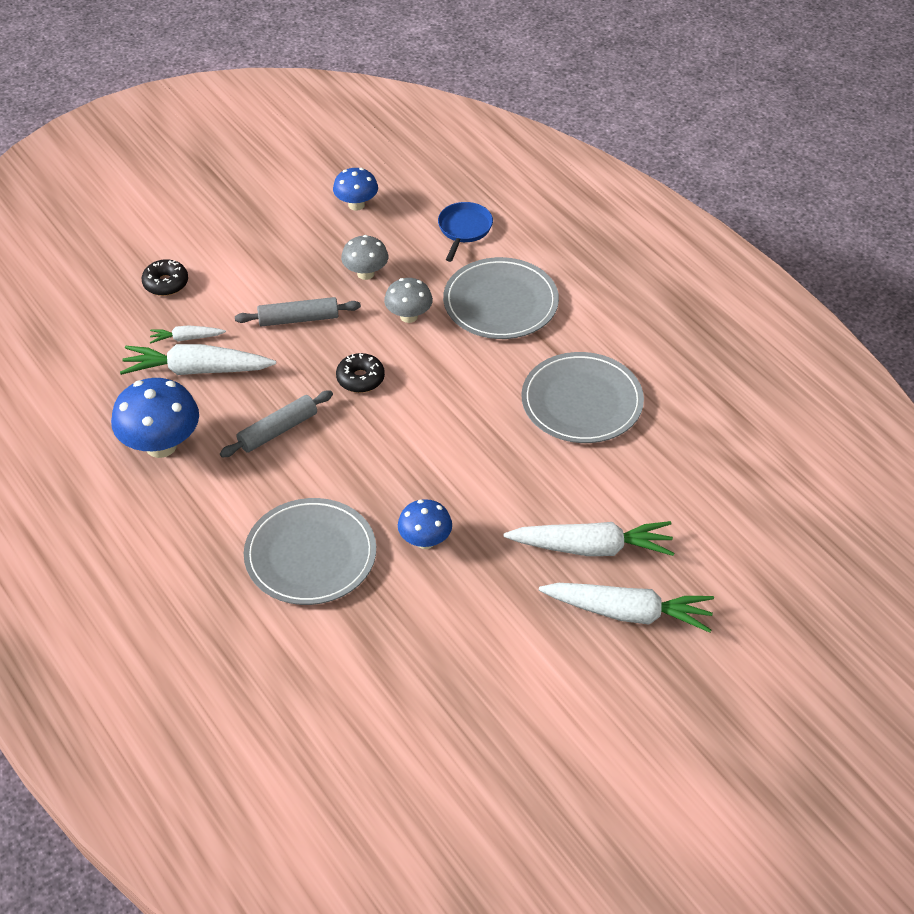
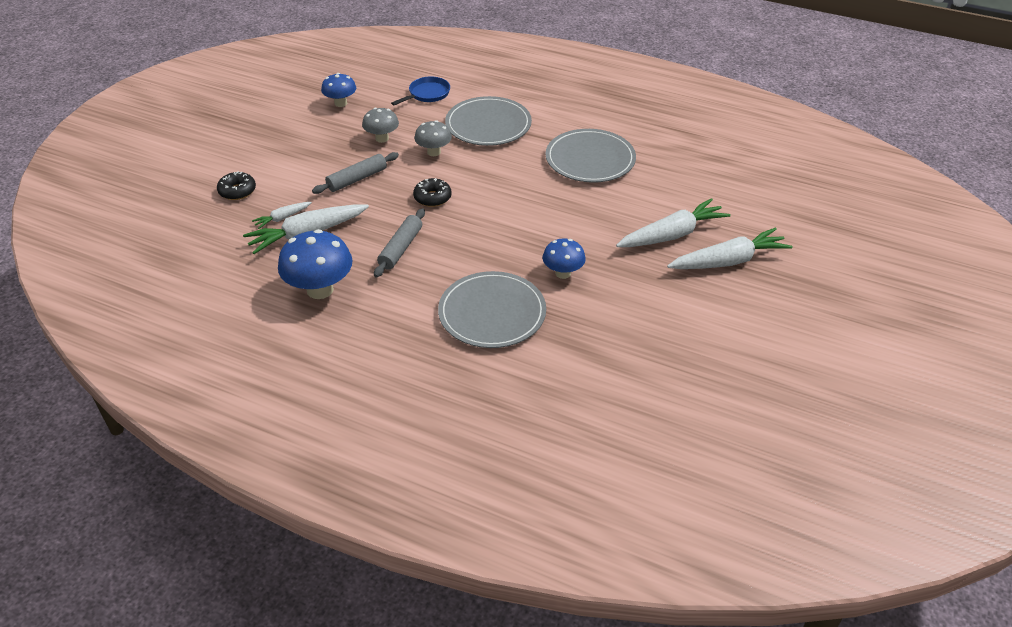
camera: 30 degrees left, 5 degrees down
(464, 229) = (427, 94): blue pan -> blue pan turned 60 degrees clockwise

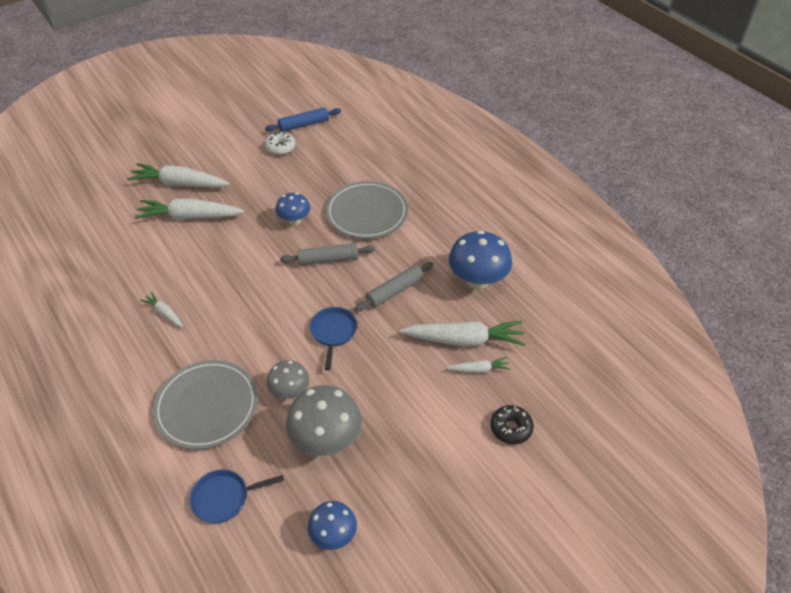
camera: 150 degrees left, 5 degrees up
(357, 179) = (386, 389): grey rolling pin -> grey rolling pin (328, 259)
(382, 138) = (326, 440): grey mushroom -> grey mushroom, size x1.67
(432, 198) = (333, 332): black donut -> blue pan
(590, 159) = (164, 313): grey plate -> white carrot
(676, 352) = (280, 147): none -> white donut
(686, 401) = (304, 125): none -> blue rolling pin

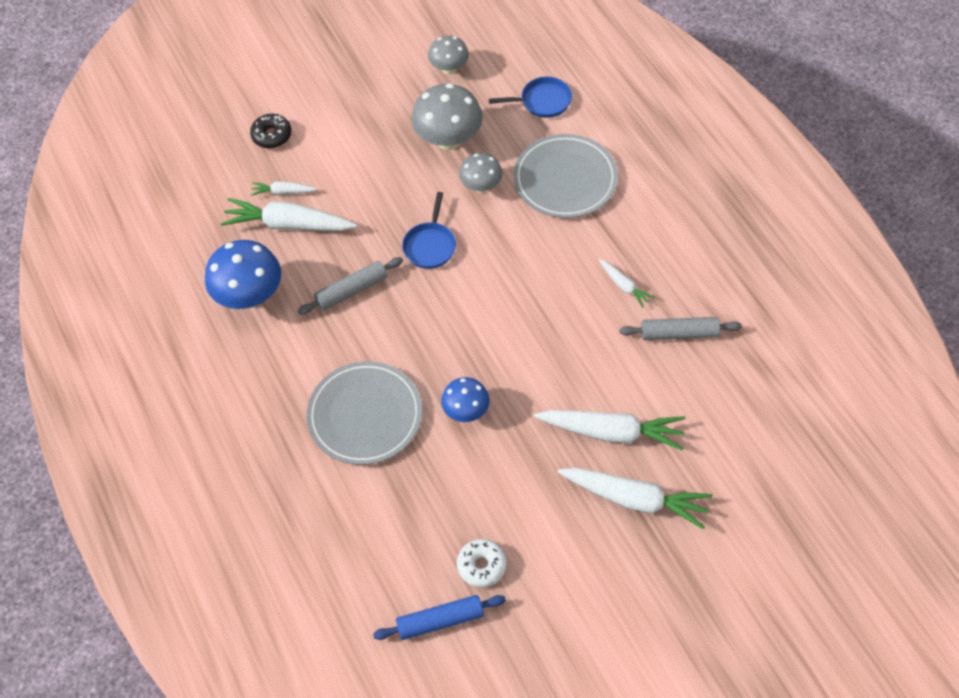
camera: 170 degrees left, 10 degrees up
(328, 259) = (426, 343): grey rolling pin -> grey rolling pin (679, 333)
(333, 535) = (449, 68): blue mushroom -> grey mushroom

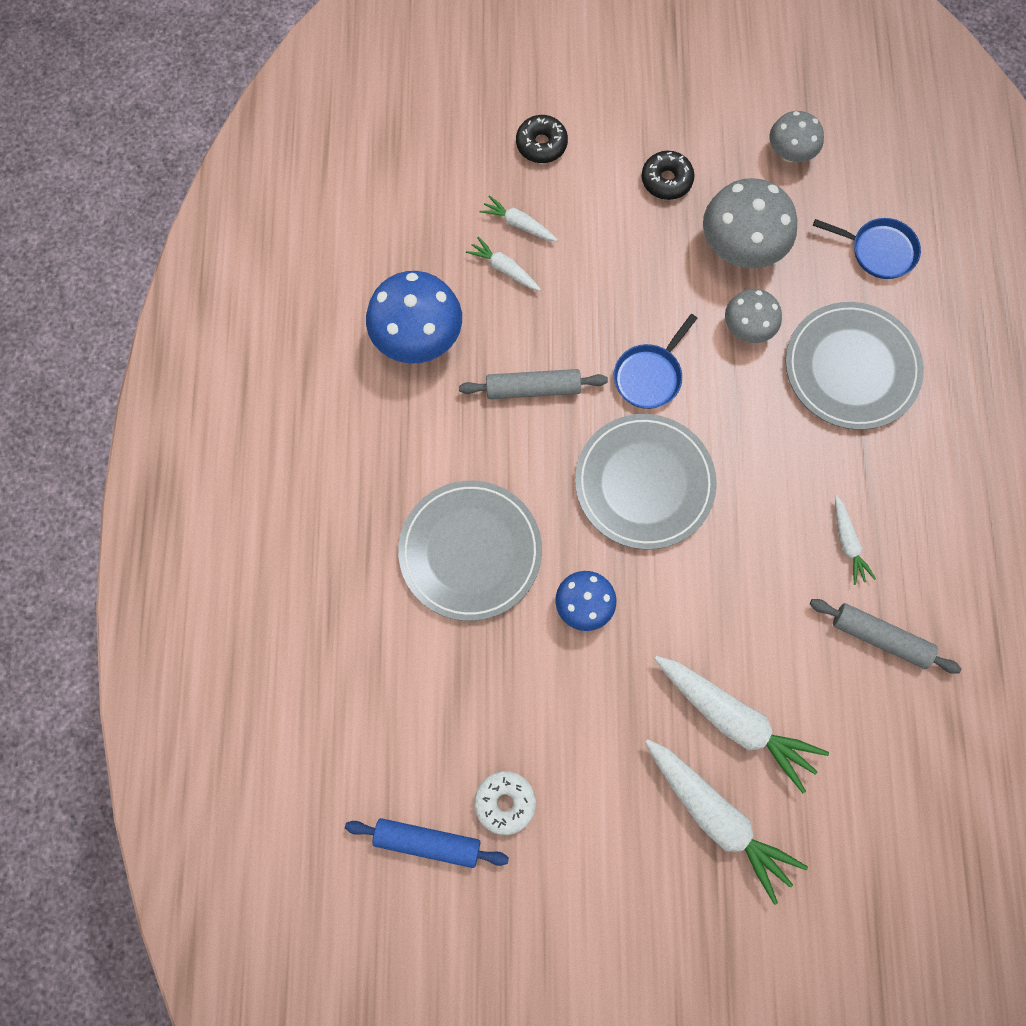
camera: 25 degrees right, 15 degrees up
(288, 224) = (504, 269): white carrot -> white carrot, size x0.50
(373, 120) = (666, 180): none -> black donut
(464, 314) = (644, 483): none -> grey plate

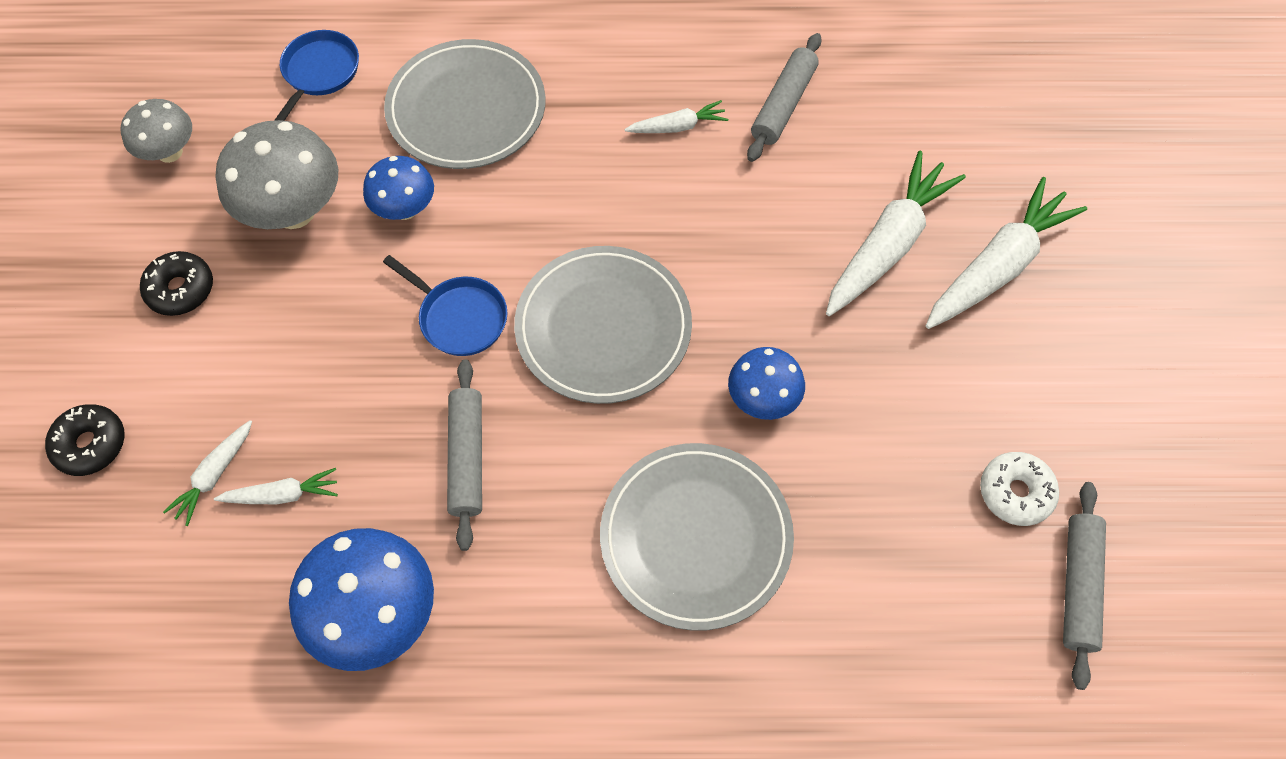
camera: 90 degrees left, 10 degrees down
(427, 842) = (1078, 586): blue rolling pin -> grey rolling pin
(504, 269) = (282, 495): white carrot -> white carrot turned 135 degrees counterclockwise
(747, 328) = (405, 209): grey mushroom -> blue mushroom

